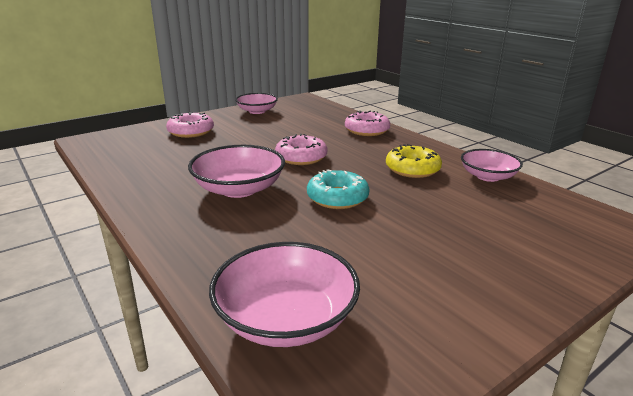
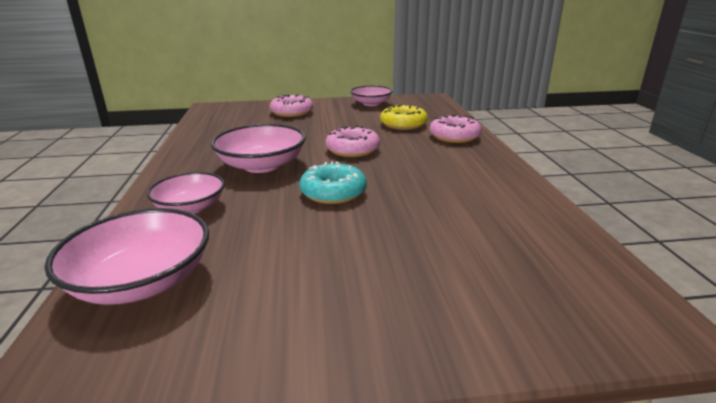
camera: 30 degrees right, 0 degrees up
(412, 169) = (449, 182): yellow donut -> yellow donut (403, 124)
(488, 176) = (531, 209): pink bowl -> pink bowl (190, 207)

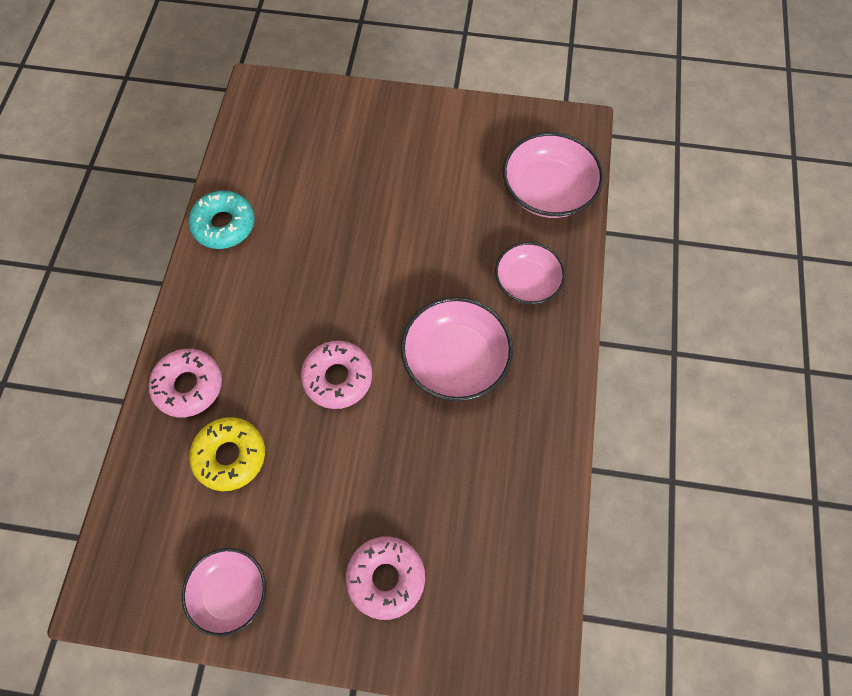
camera: 165 degrees left, 40 degrees up
(333, 192) = (391, 276): turquoise donut -> turquoise donut (224, 225)

